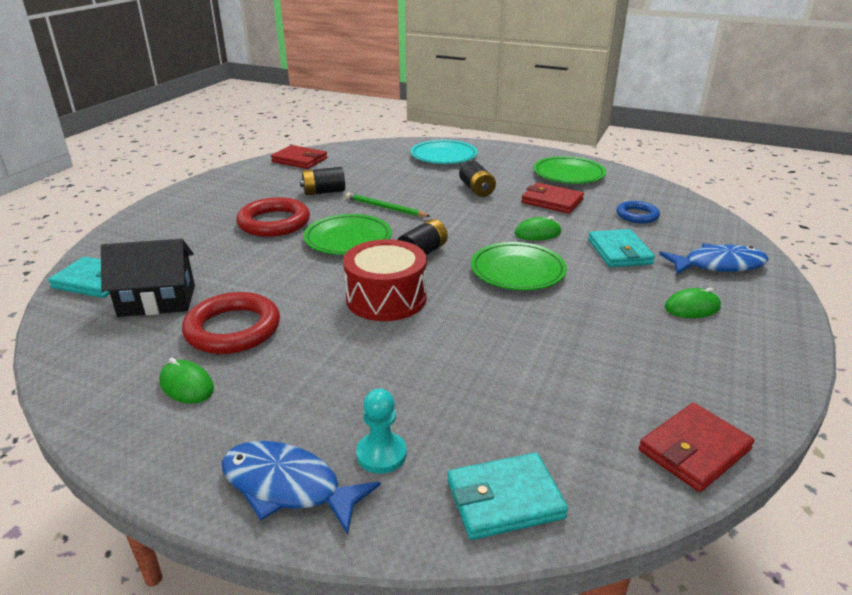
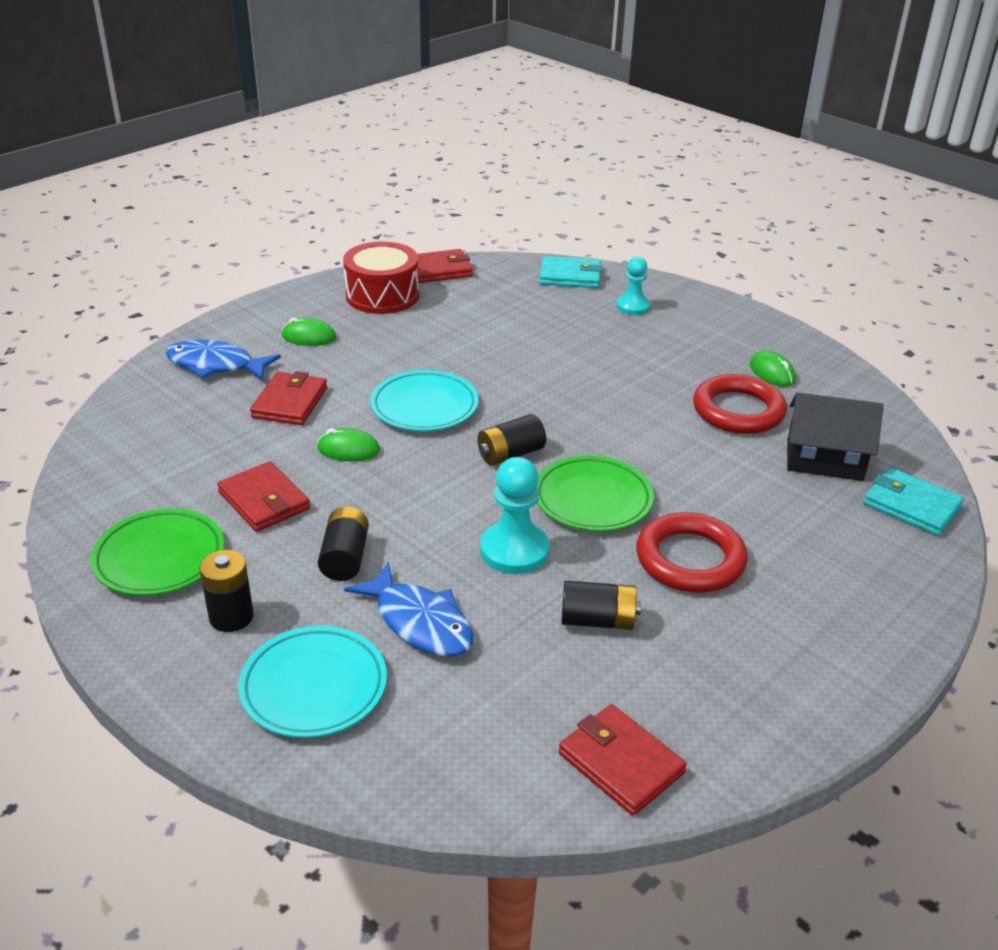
camera: 160 degrees left, 5 degrees up
(288, 487) = (695, 305): blue fish -> blue fish (419, 622)
(385, 208) = (514, 550): green pencil -> turquoise pawn
(386, 298) = (581, 408): red drum -> red drum (382, 296)
(505, 165) = (231, 617): none -> black battery
(517, 271) = (424, 406): green plate -> turquoise plate
(619, 252) = (290, 403): turquoise wallet -> red wallet
(637, 215) = (191, 446): blue ring -> none

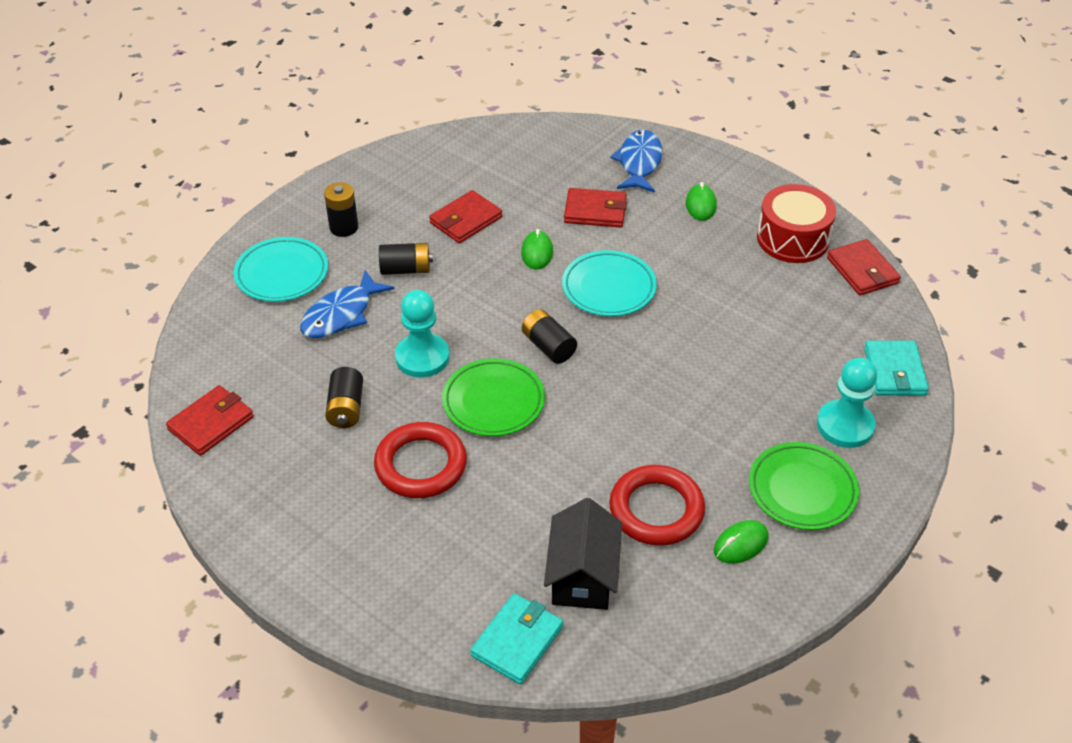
camera: 85 degrees right, 10 degrees up
(159, 557) = (399, 185): green plate -> green plate (802, 490)
(633, 307) = (845, 426): turquoise pawn -> turquoise pawn, size x1.52

